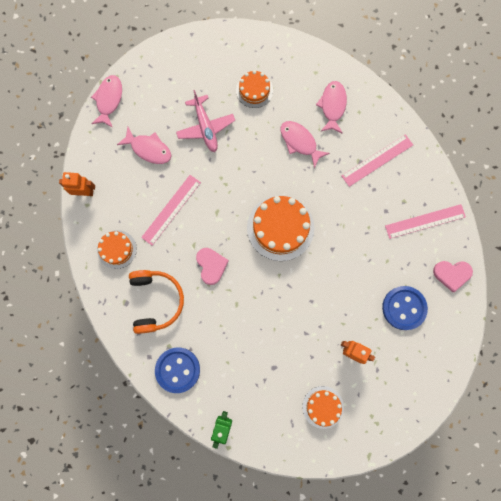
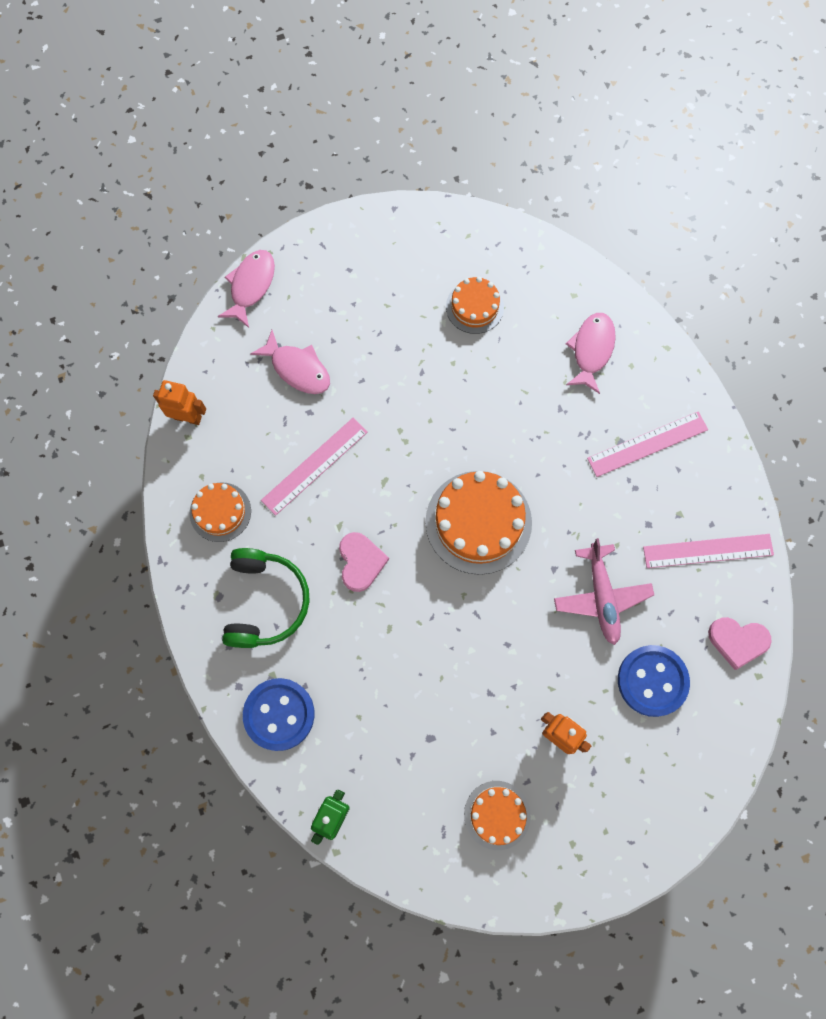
camera: 10 degrees right, 5 degrees down
(156, 301) = (265, 602): orange headphones -> green headphones
(205, 127) = (390, 350): pink plane -> pink plane (601, 597)
(300, 142) = (531, 396): pink fish -> none

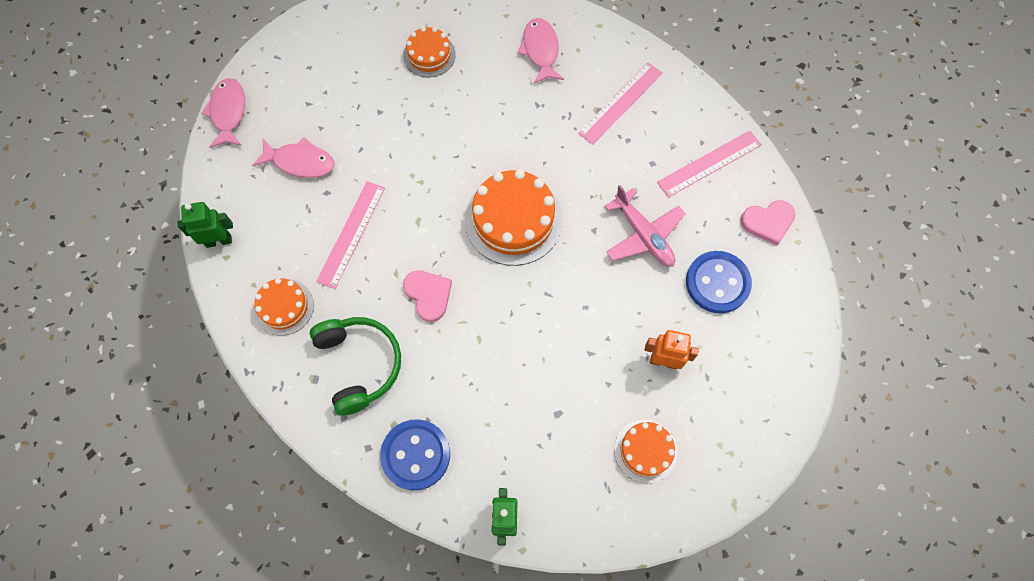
camera: 25 degrees left, 5 degrees down
(188, 417) = (219, 241): orange robot -> green robot

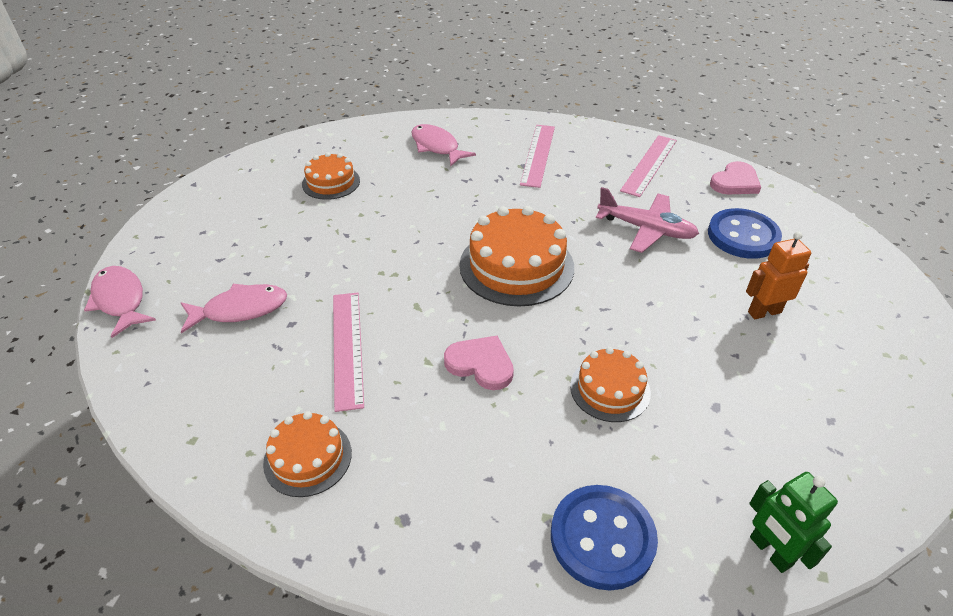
camera: 30 degrees left, 25 degrees down
(219, 241) = (172, 427): green robot -> none
(359, 364) = (452, 473): green headphones -> none
(645, 451) = (832, 395): orange cake -> orange cake (610, 389)

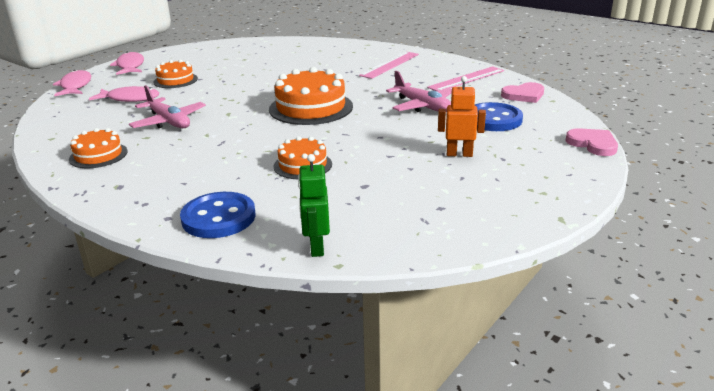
camera: 25 degrees right, 15 degrees down
(331, 182) = (240, 59): orange cake -> orange cake (175, 80)
(348, 348) = (169, 122): pink ruler -> pink plane
(437, 147) = (325, 53): pink fish -> pink fish (130, 66)
(481, 364) = (236, 141): pink heart -> pink heart (593, 144)

